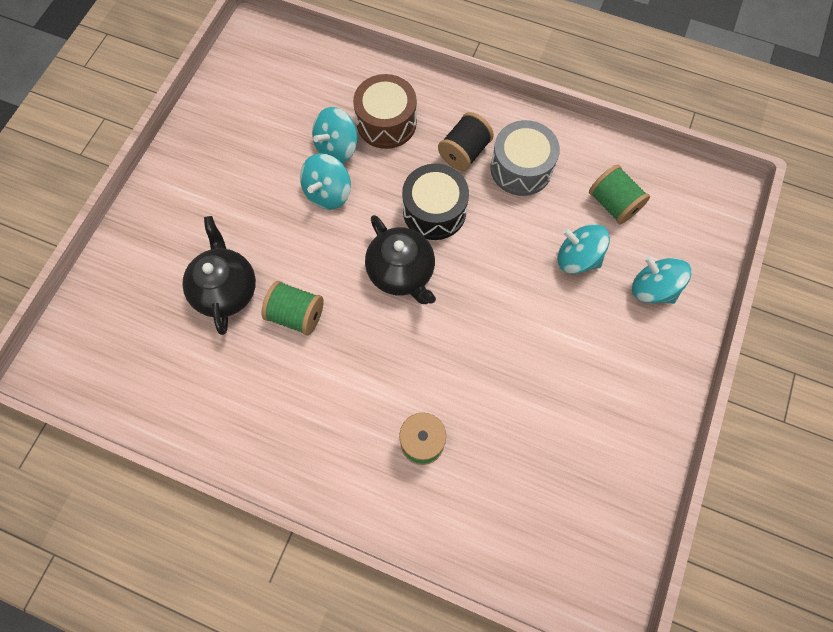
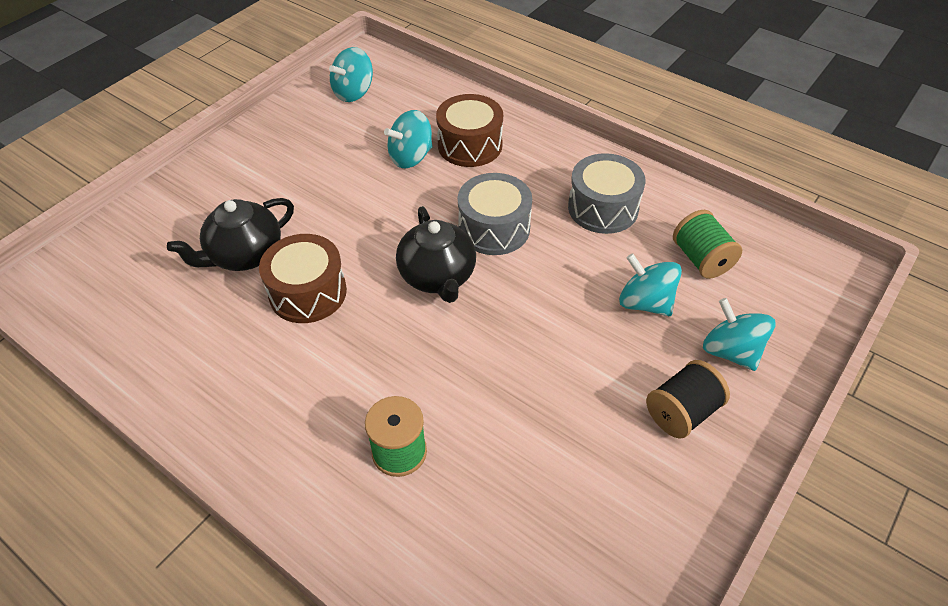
camera: 15 degrees right, 20 degrees down
(226, 289) = (244, 255): black teapot -> black teapot turned 135 degrees counterclockwise
(296, 314) = (308, 292): green spool -> brown drum
(328, 193) = (386, 192): turquoise spinning top -> turquoise spinning top (353, 92)
(434, 211) = (494, 228): black drum -> grey drum
(464, 152) = (544, 183): black spool -> black spool (682, 412)

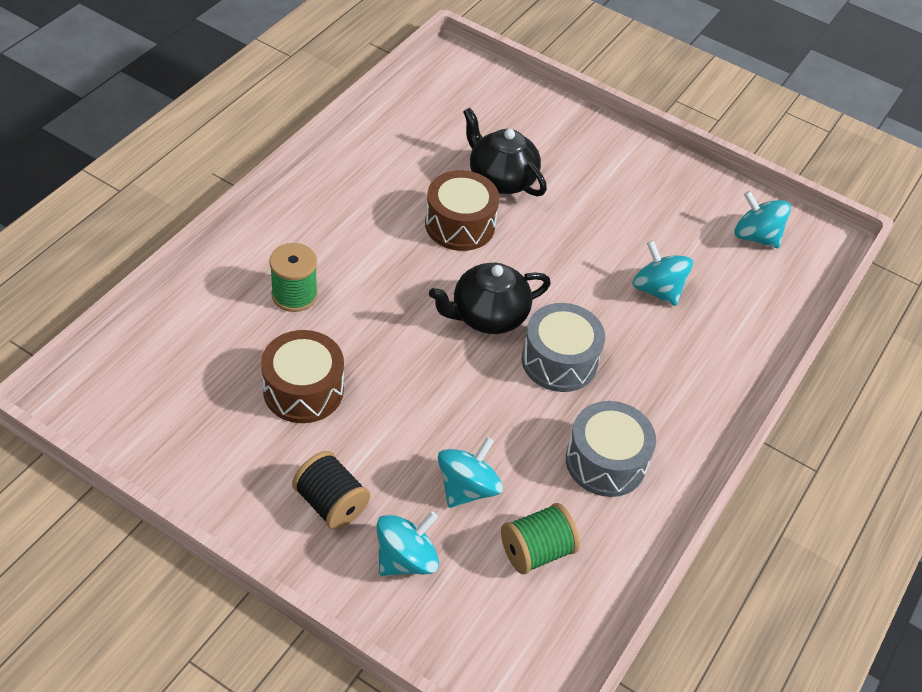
camera: 80 degrees right, 0 degrees up
(470, 145) = (688, 340): brown drum -> brown drum (303, 390)

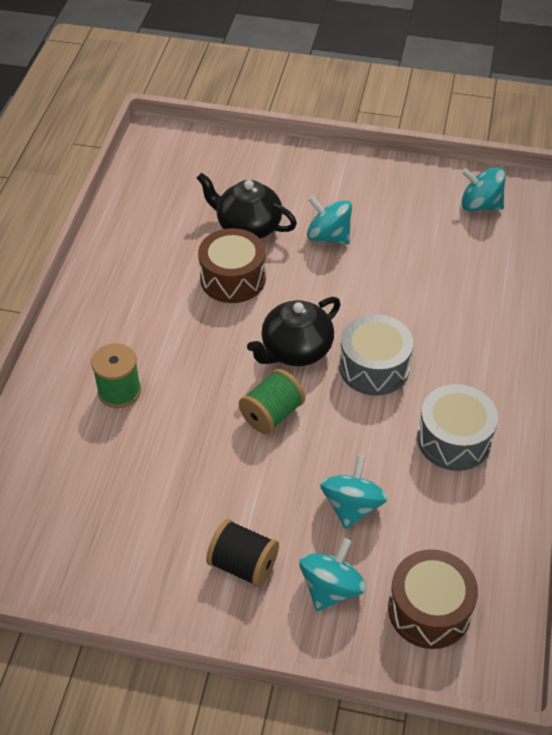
camera: 15 degrees left, 0 degrees up
(303, 390) = (169, 473): brown drum -> brown drum (429, 610)
(536, 551) = (435, 538): green spool -> green spool (272, 414)
(657, 290) = (424, 278): turquoise spinning top -> turquoise spinning top (328, 236)

